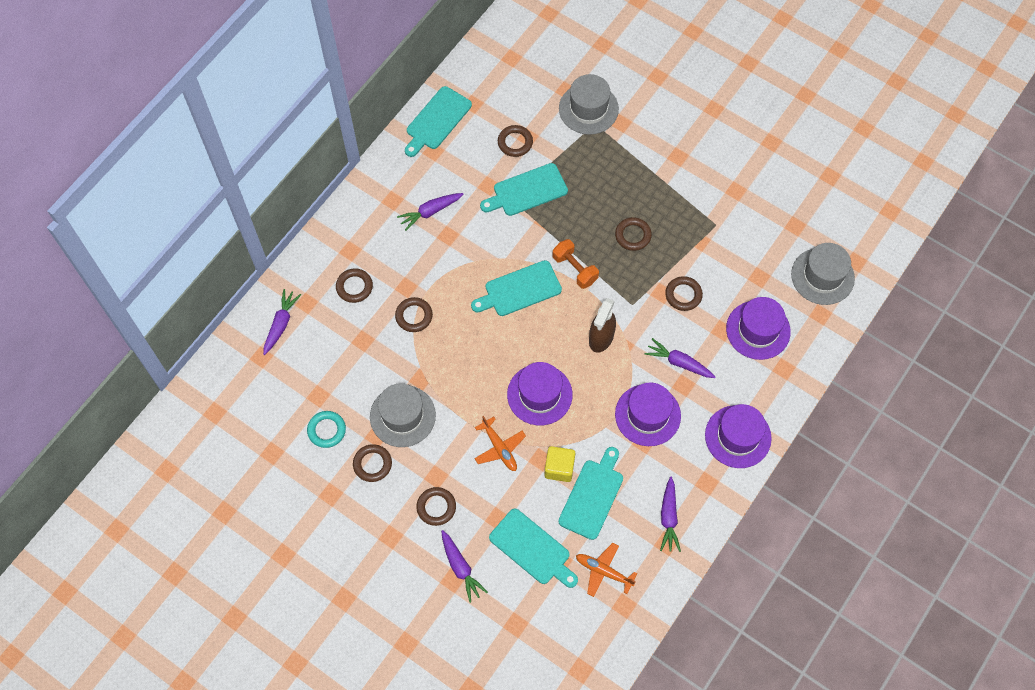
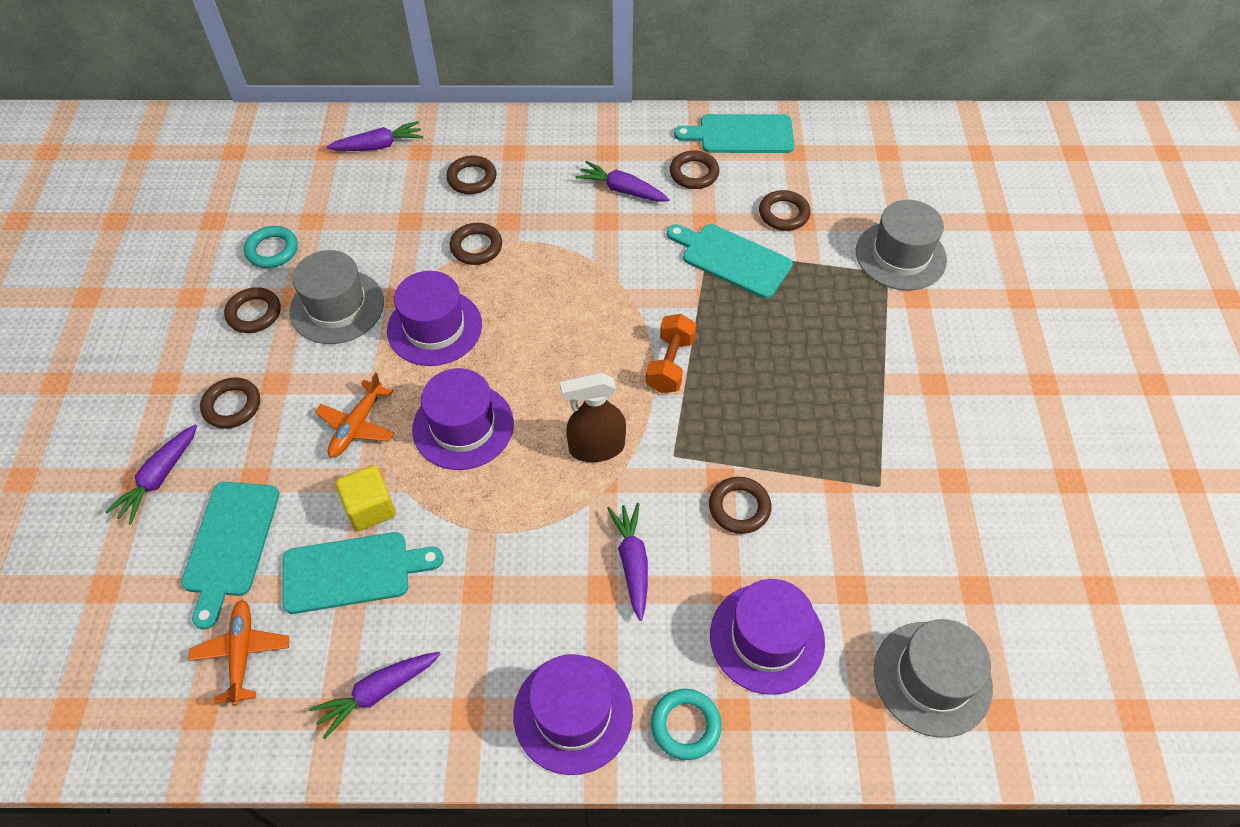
camera: 55 degrees right, 10 degrees down
(519, 290) = (593, 325): turquoise cutting board -> none
(633, 235) = (773, 399): brown ring -> brown ring (694, 173)
(647, 415) = (522, 569): purple hat -> purple hat (434, 327)
(775, 392) = (685, 725): none -> turquoise ring

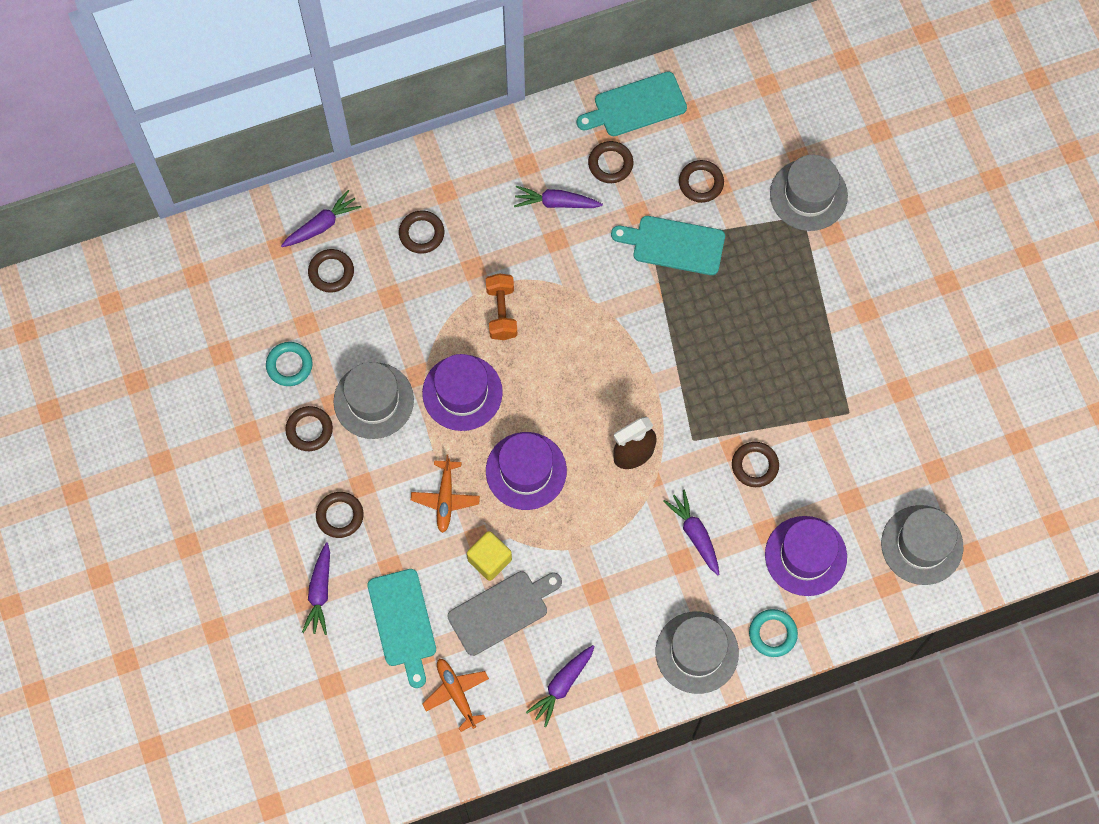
camera: 20 degrees left, 15 degrees up
(353, 572) = (502, 611): turquoise cutting board -> grey cutting board
(476, 247) = (459, 304): brown ring -> brown ring (331, 272)
(573, 713) = (697, 652): purple hat -> grey hat
(670, 364) = (661, 362): orange dumbbell -> orange dumbbell (501, 312)

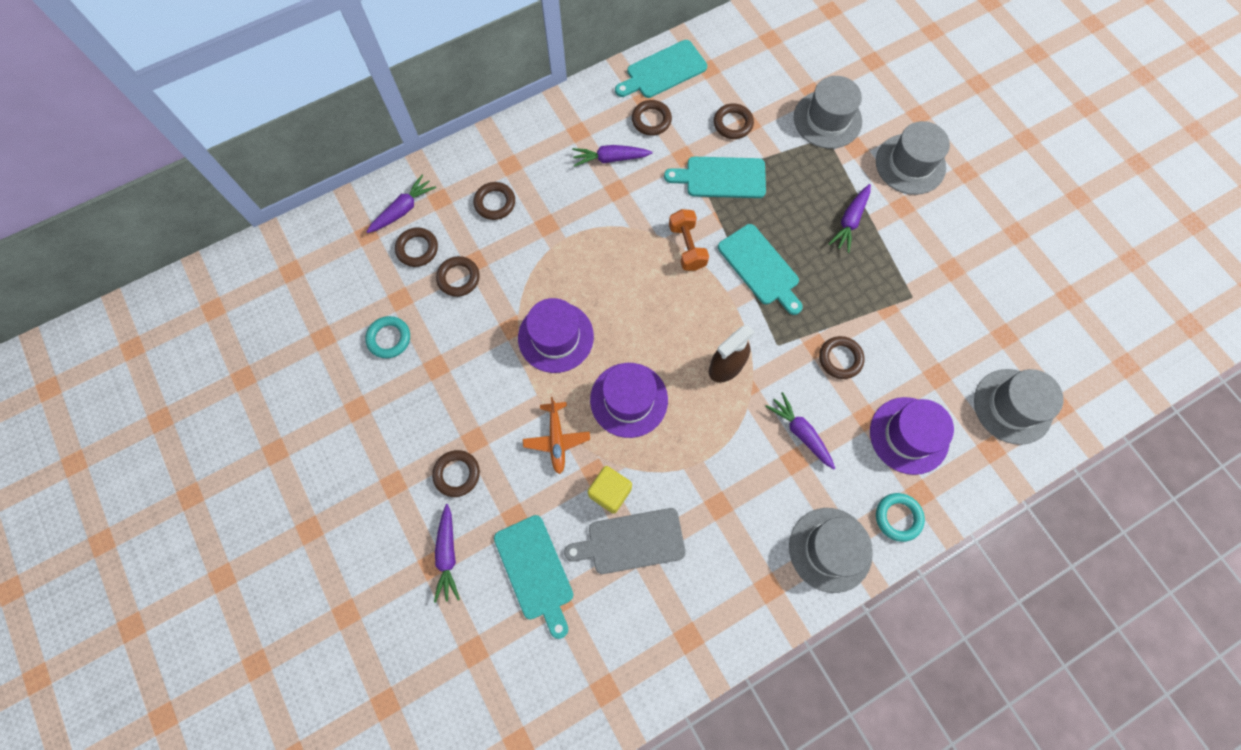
camera: 10 degrees left, 0 degrees up
(309, 430) = (416, 396): brown ring -> brown ring (458, 278)
(373, 400) = (473, 358): grey hat -> grey hat (910, 164)
(456, 694) = (601, 637): orange plane -> none
(501, 312) = (579, 259): orange dumbbell -> orange dumbbell (687, 247)
(502, 611) = (631, 541): grey cutting board -> grey cutting board turned 150 degrees counterclockwise
(562, 685) = (705, 608): purple carrot -> purple carrot (850, 221)
(693, 353) = (760, 267): none -> turquoise cutting board

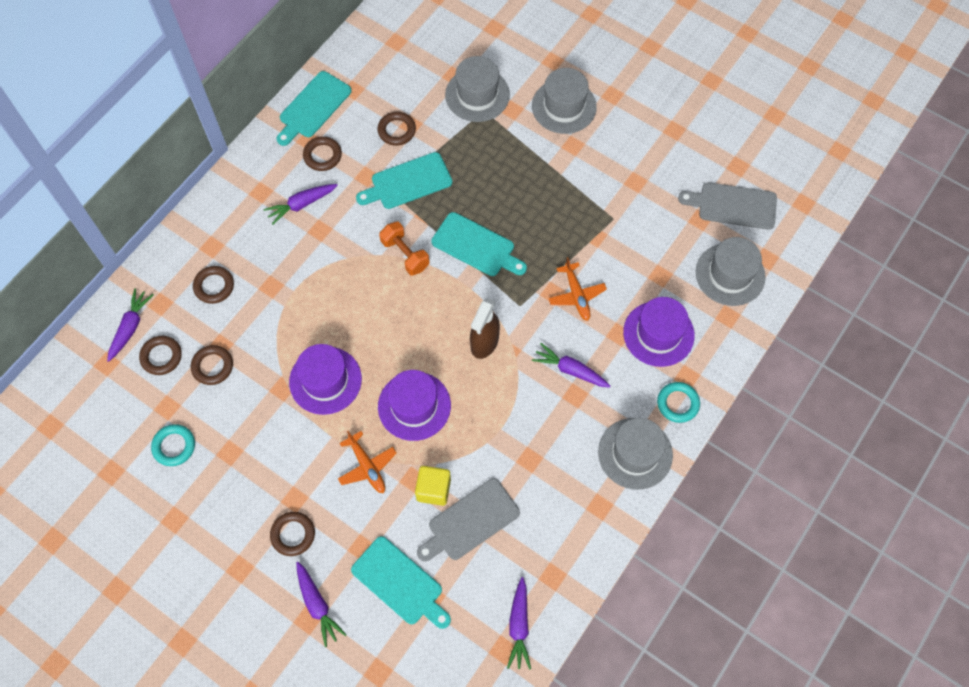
camera: 25 degrees left, 5 degrees down
(840, 359) = (576, 295): brown ring -> orange plane
(850, 221) = (534, 176): purple carrot -> purple carrot (519, 626)
(1047, 335) = (733, 205): none -> grey cutting board

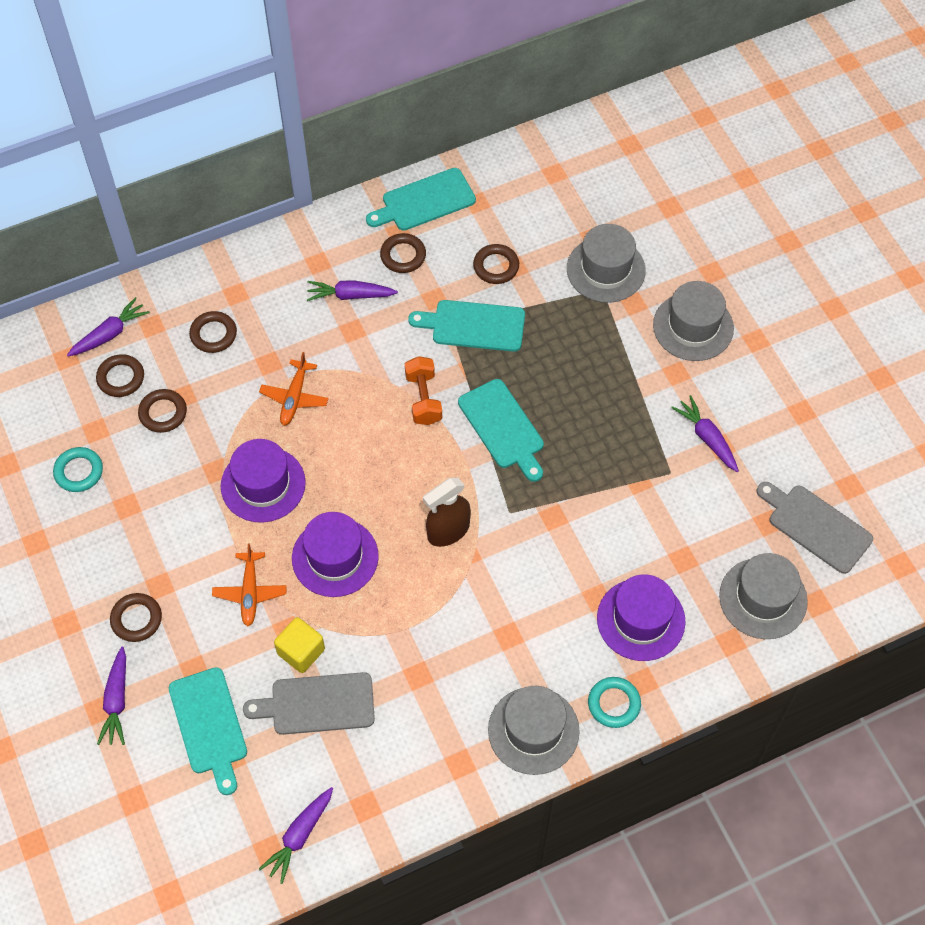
camera: 30 degrees right, 5 degrees down
(570, 370) = (520, 607): purple carrot -> purple carrot (707, 437)
(576, 295) = (577, 532): orange plane -> orange plane (294, 397)

